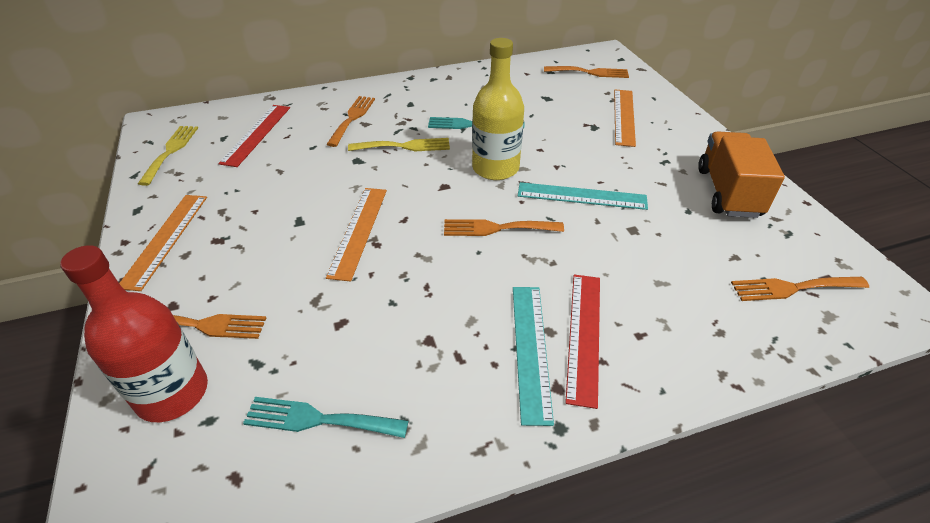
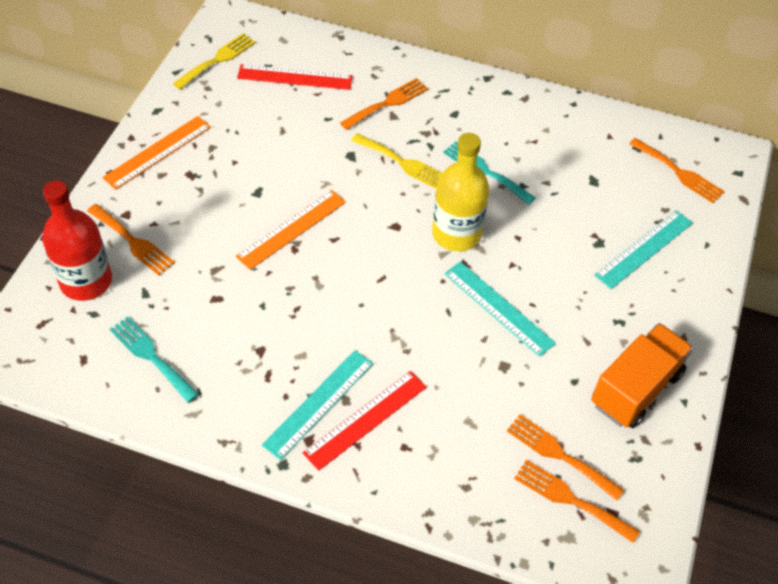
camera: 35 degrees right, 10 degrees up
(256, 134) = (295, 77): red ruler -> red ruler turned 45 degrees clockwise
(497, 228) = (396, 293): orange fork -> orange fork (559, 455)
(624, 116) = (644, 249): orange ruler -> turquoise ruler

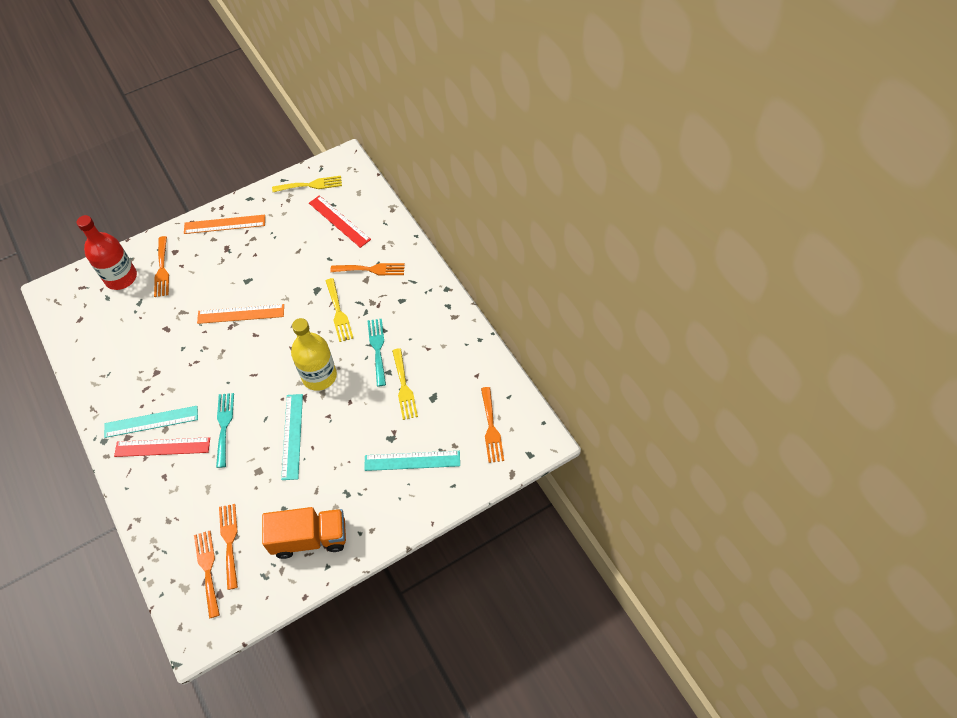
camera: 45 degrees right, 5 degrees up
(151, 356) = (107, 339): turquoise fork -> turquoise fork (224, 426)
(555, 189) = (404, 387): none -> yellow fork

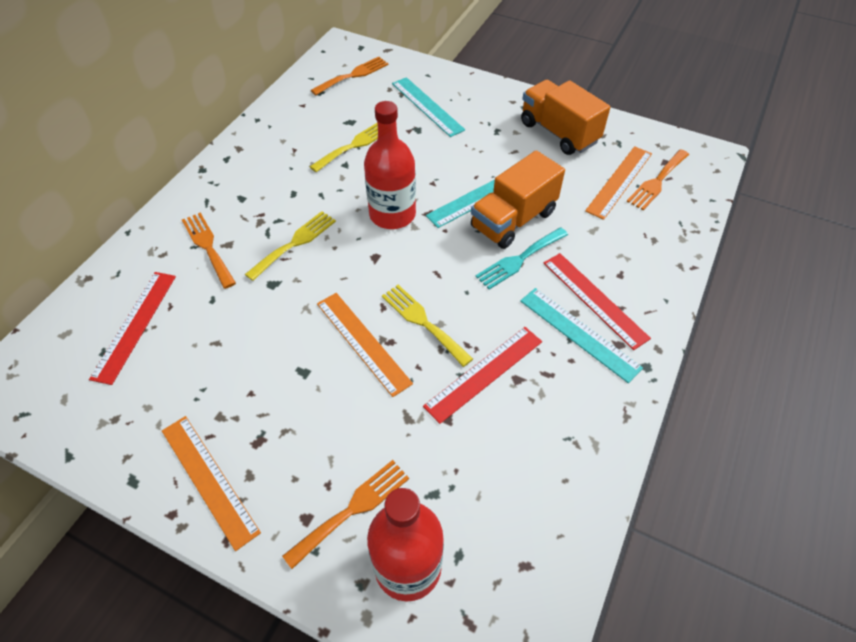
camera: 125 degrees left, 5 degrees down
(173, 359) = (484, 373): none -> red ruler
(229, 541) = (619, 182): orange fork -> orange ruler
(256, 444) = (513, 220): none -> orange truck
(311, 185) = (68, 406): yellow fork -> yellow fork (423, 322)
(319, 376) = (392, 214): yellow bottle -> red bottle
(377, 348) = (322, 186): turquoise fork -> none

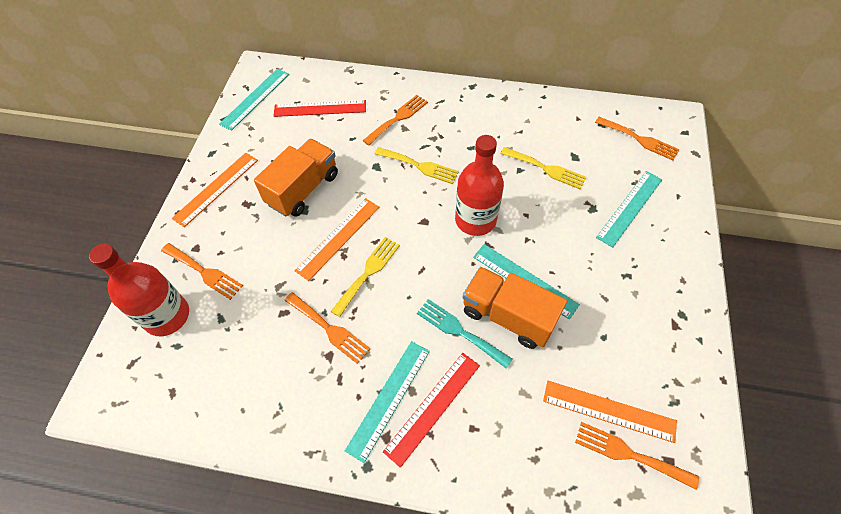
camera: 75 degrees right, 5 degrees up
(57, 405) = (255, 98): none -> turquoise ruler
(484, 373) = (329, 329): red ruler -> orange fork
(558, 133) = (656, 335): orange truck -> orange truck (303, 189)

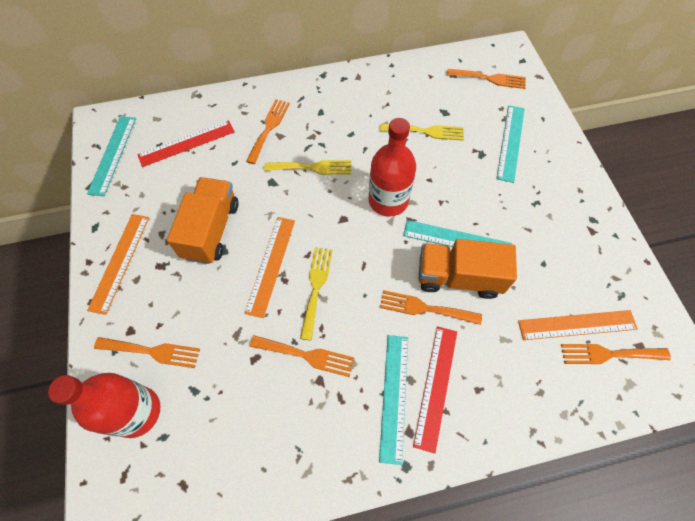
camera: 25 degrees left, 5 degrees up
(459, 331) = (425, 308): turquoise fork -> orange fork

